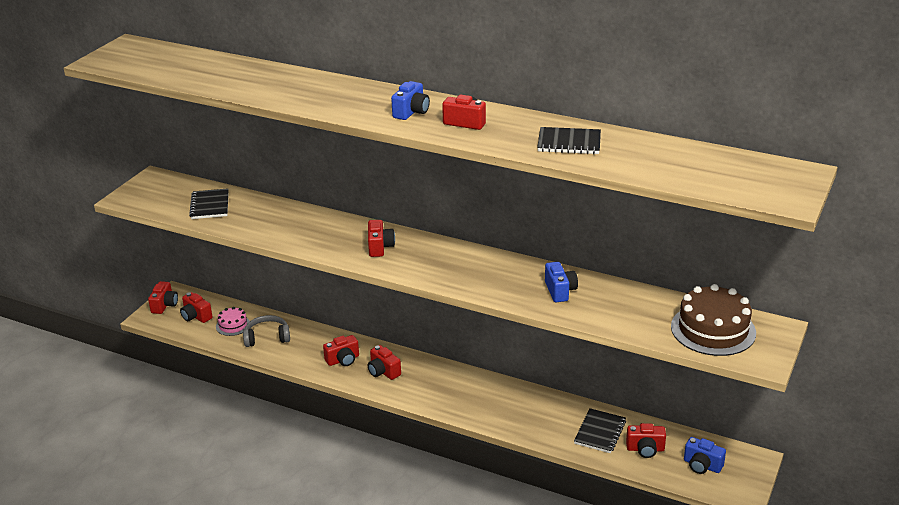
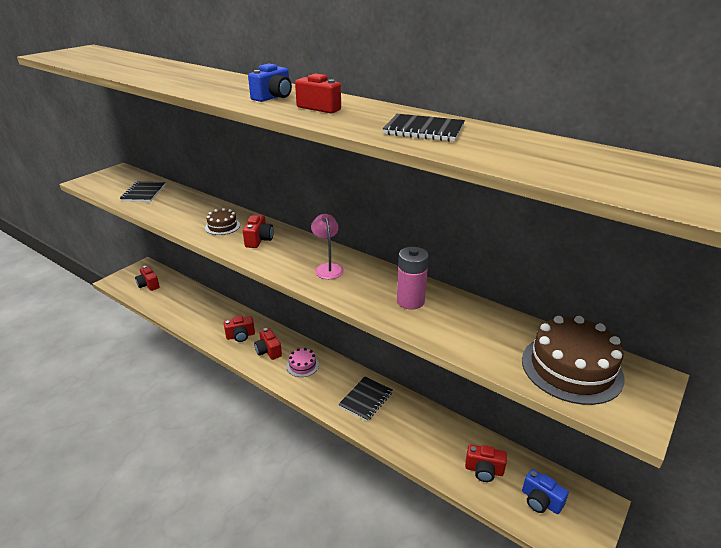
camera: 10 degrees right, 0 degrees up
(165, 305) = (131, 274): red camera -> none
(233, 325) = (171, 295): pink cake -> pink cake (302, 365)
(267, 338) = (191, 309): grey headphones -> none
(330, 236) = (222, 226): none -> brown cake
(467, 268) = (328, 268): none -> pink lamp
(560, 291) = (410, 301): blue camera -> pink battery
(600, 432) = (442, 443): black notebook -> black notebook (366, 399)

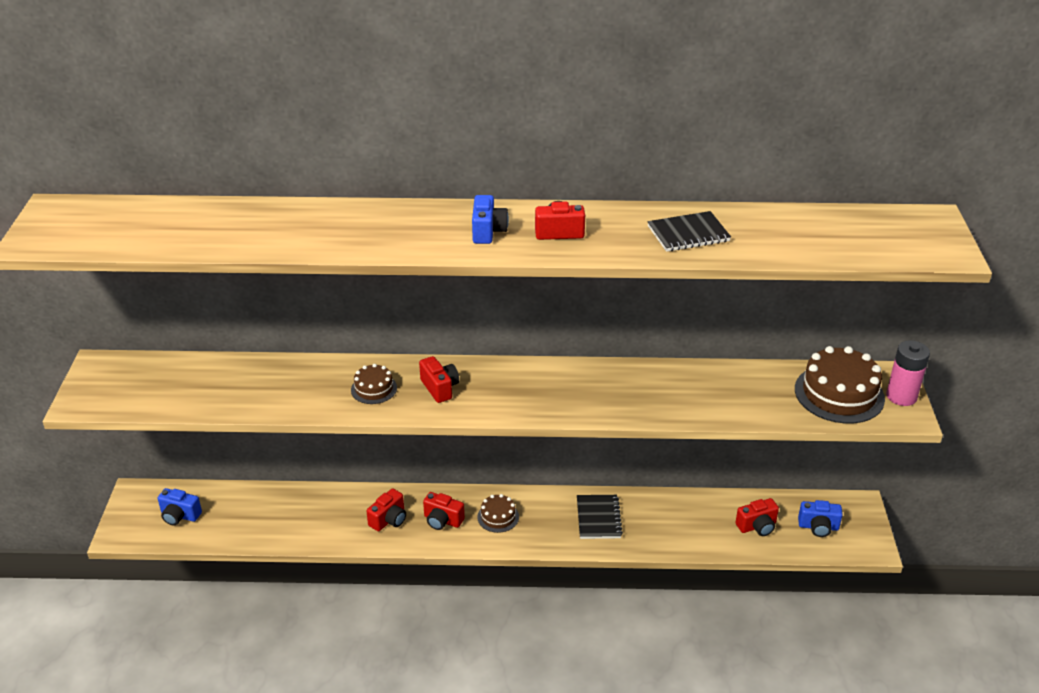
camera: 35 degrees left, 5 degrees up
(143, 193) = (198, 385): black notebook -> none
(148, 285) = (180, 516): red camera -> blue camera
(302, 365) = (498, 517): pink cake -> brown cake
(328, 268) = (552, 389): pink lamp -> none
(410, 301) = (666, 390): pink battery -> pink battery (901, 396)

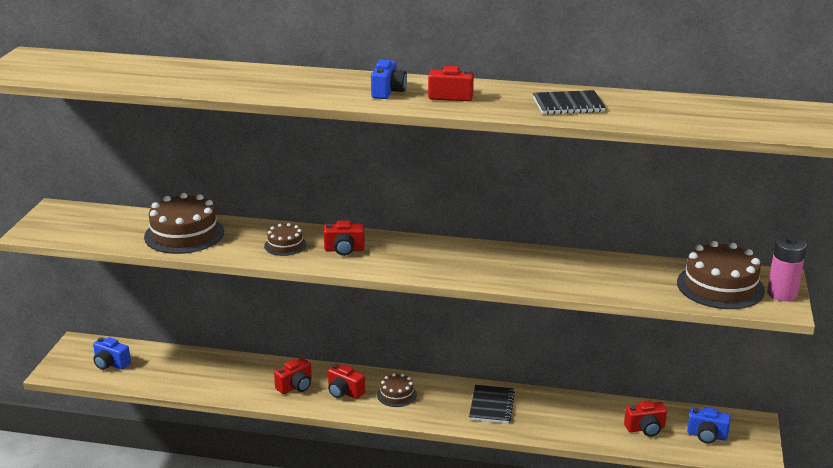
camera: 10 degrees right, 10 degrees down
(257, 386) = (184, 234): none -> brown cake
(440, 388) = (344, 250): red camera -> red camera turned 105 degrees clockwise

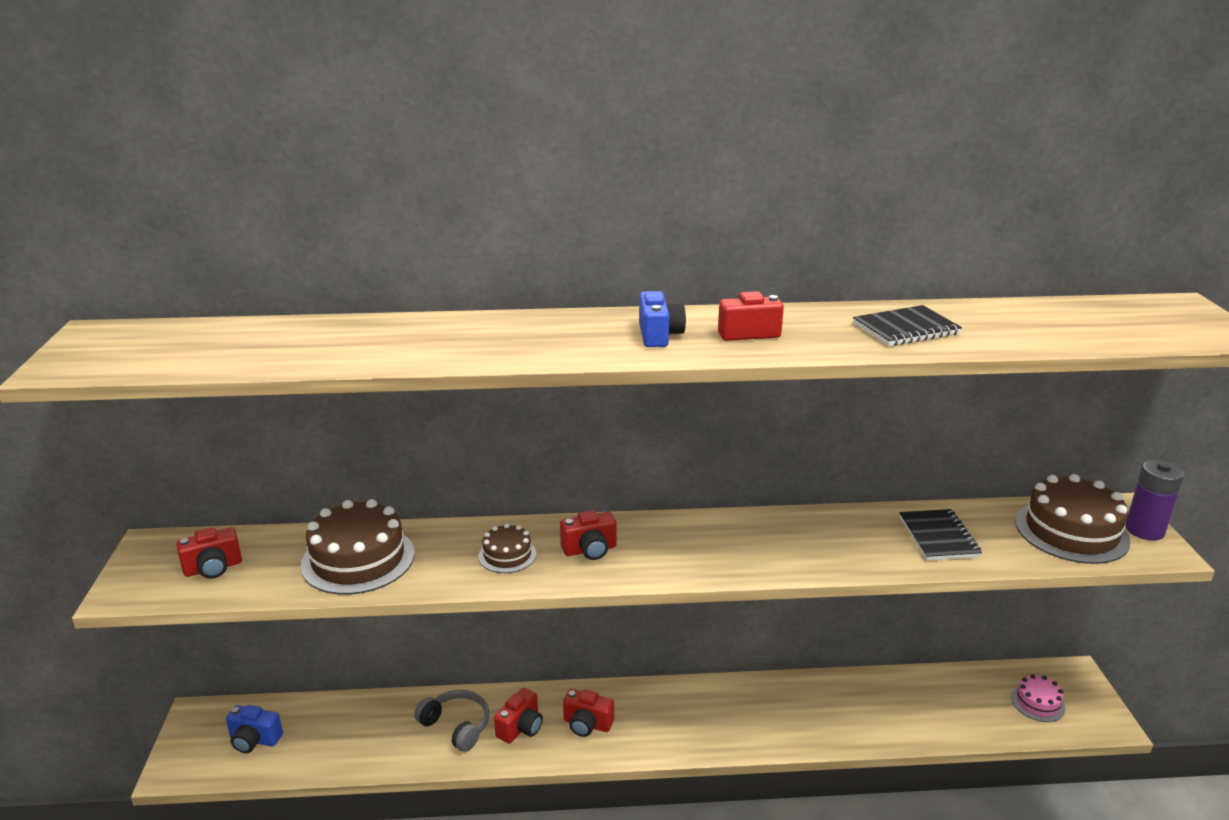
camera: 15 degrees left, 0 degrees up
(250, 378) = (456, 726): none -> grey headphones
(397, 395) = (654, 715): brown cake -> none
(492, 406) = (776, 709): black notebook -> black notebook (938, 537)
(645, 429) = (966, 707): red camera -> red camera (213, 568)
(707, 436) = (1037, 703): blue camera -> pink cake
(782, 294) = (1144, 530): pink battery -> purple battery

